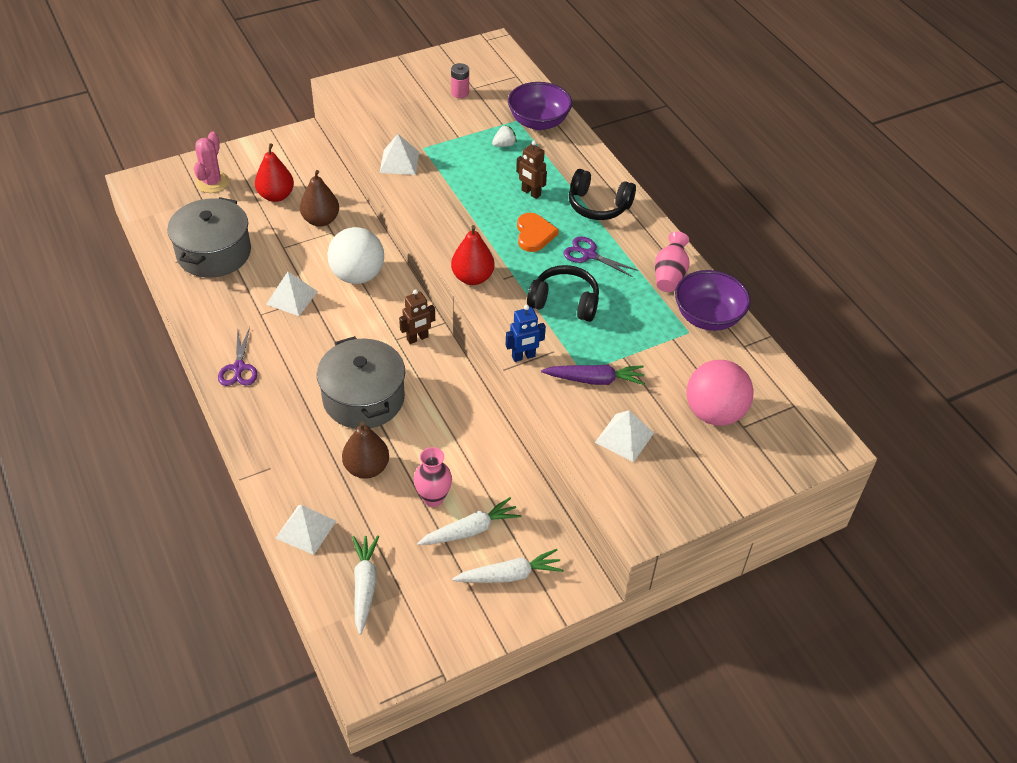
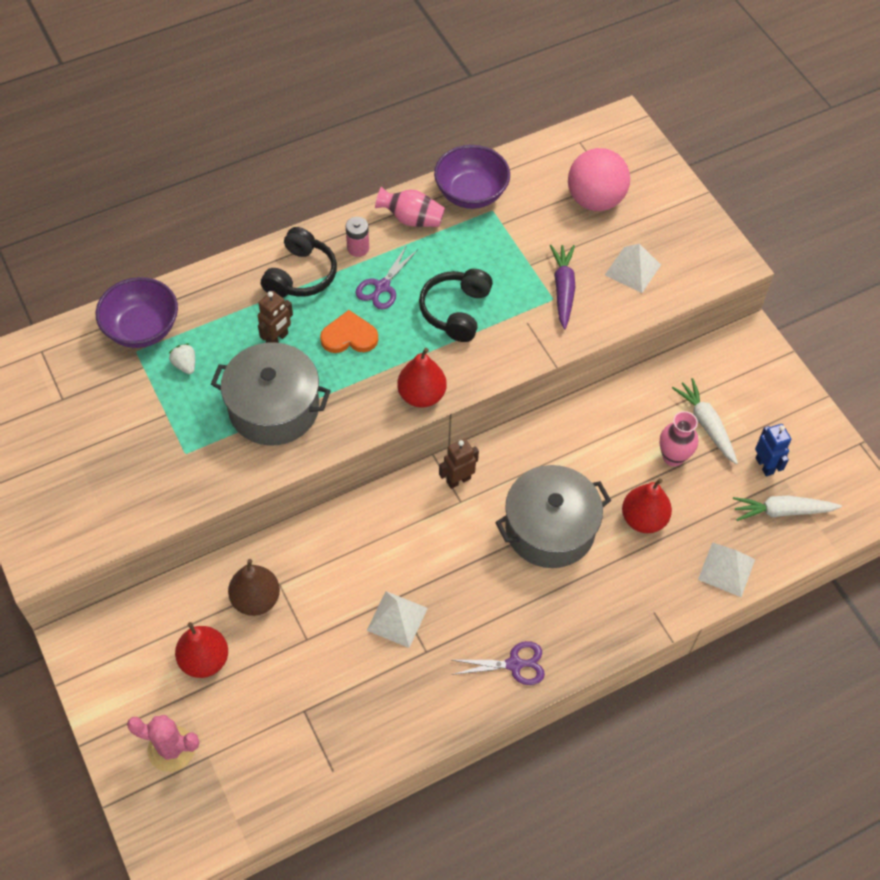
camera: 90 degrees left, 10 degrees up
(214, 253) = (316, 724): grey pot -> grey pot (274, 407)
(357, 275) = (358, 549): white ball -> none
(366, 468) = (643, 519): brown pear -> red pear
(399, 162) = (213, 478): white pyramid -> none
(417, 338) = (458, 480): brown robot -> brown robot turned 90 degrees counterclockwise
(460, 93) = (72, 414): pink battery -> pink battery (358, 248)
(509, 575) = (750, 393): white carrot -> none
(523, 356) = (537, 348): blue robot -> blue robot (764, 465)

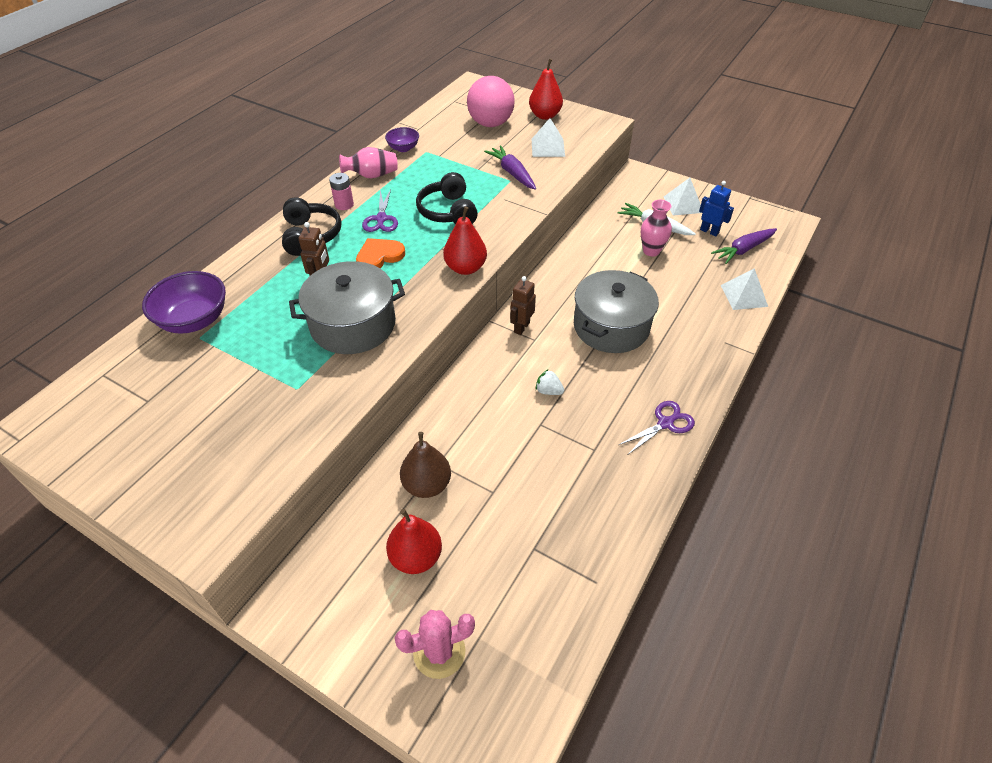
camera: 30 degrees left, 10 degrees down
(185, 365) = (252, 328): white strawberry -> white strawberry (548, 391)
(397, 619) = (553, 439): white pyramid -> white pyramid (683, 204)
(471, 193) = (403, 148): purple bowl -> purple bowl, size x0.56
(643, 519) = (666, 292): red pear -> red pear (545, 115)
(782, 511) = (743, 250): white carrot -> purple carrot

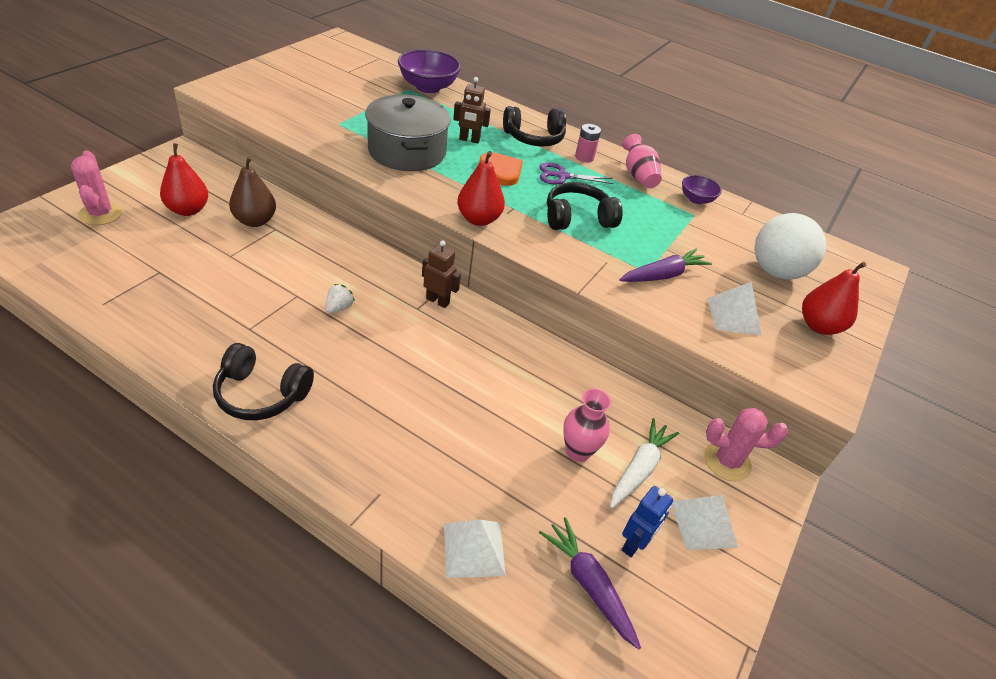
camera: 85 degrees right, 5 degrees down
(490, 123) = (776, 271): pink ball -> white ball
(611, 326) = (428, 377): grey pot -> none
(633, 190) = (727, 461): none -> pink cactus
(665, 423) = (261, 394): purple scissors -> black headphones

